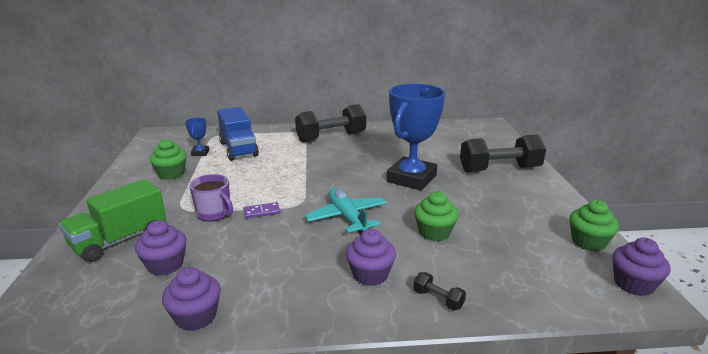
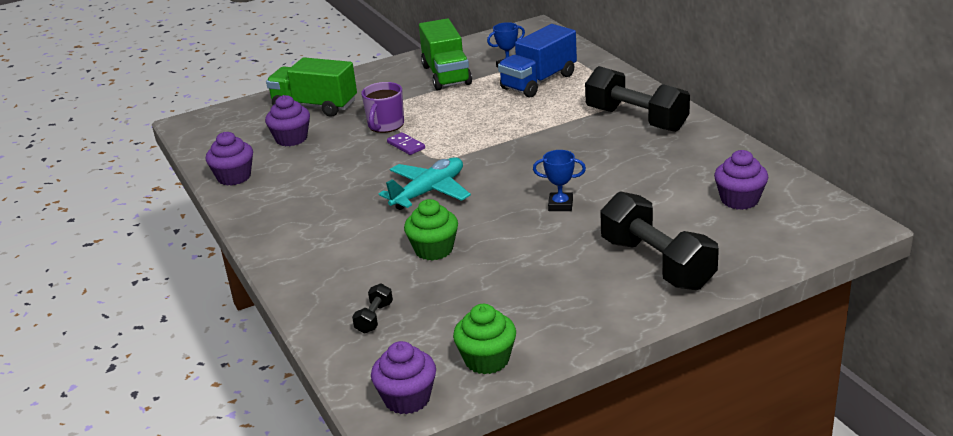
camera: 70 degrees right, 5 degrees up
(171, 174) = (446, 75): green cupcake -> green truck
(370, 275) = (331, 233): purple cupcake -> purple cupcake (739, 200)
(411, 178) = (560, 205): blue trophy -> blue trophy, size x0.42
(438, 299) = (311, 277): black dumbbell -> black dumbbell (374, 318)

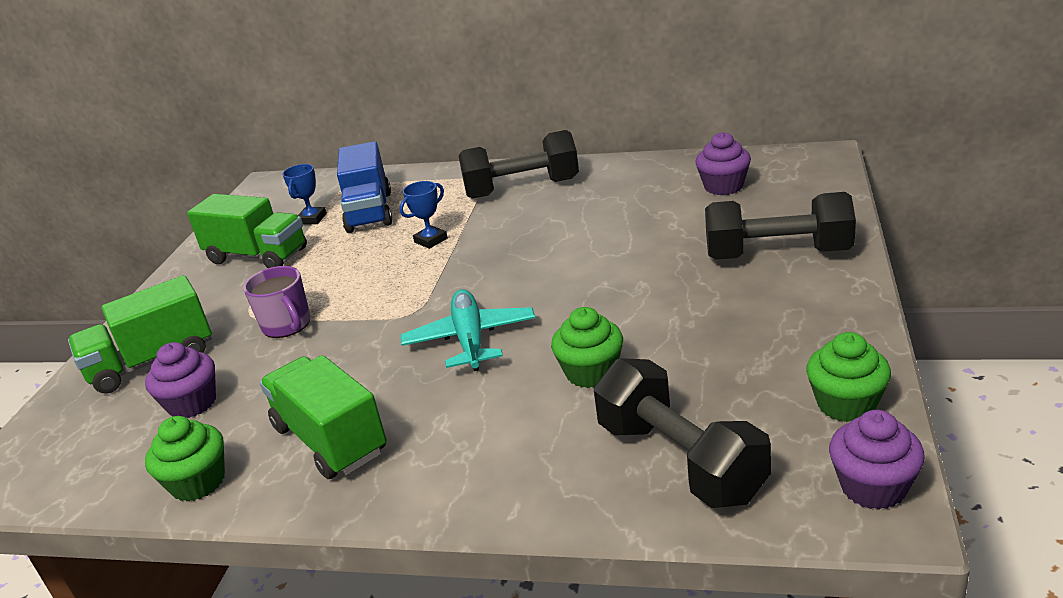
camera: 50 degrees left, 0 degrees up
(234, 177) = (198, 482): purple cupcake -> green cupcake
(297, 196) = (330, 440): none -> green truck
(374, 318) = (680, 460): black dumbbell -> black dumbbell, size x2.38
(406, 145) = (352, 325): purple domino -> none
(560, 205) = (611, 270): blue trophy -> blue trophy (431, 240)

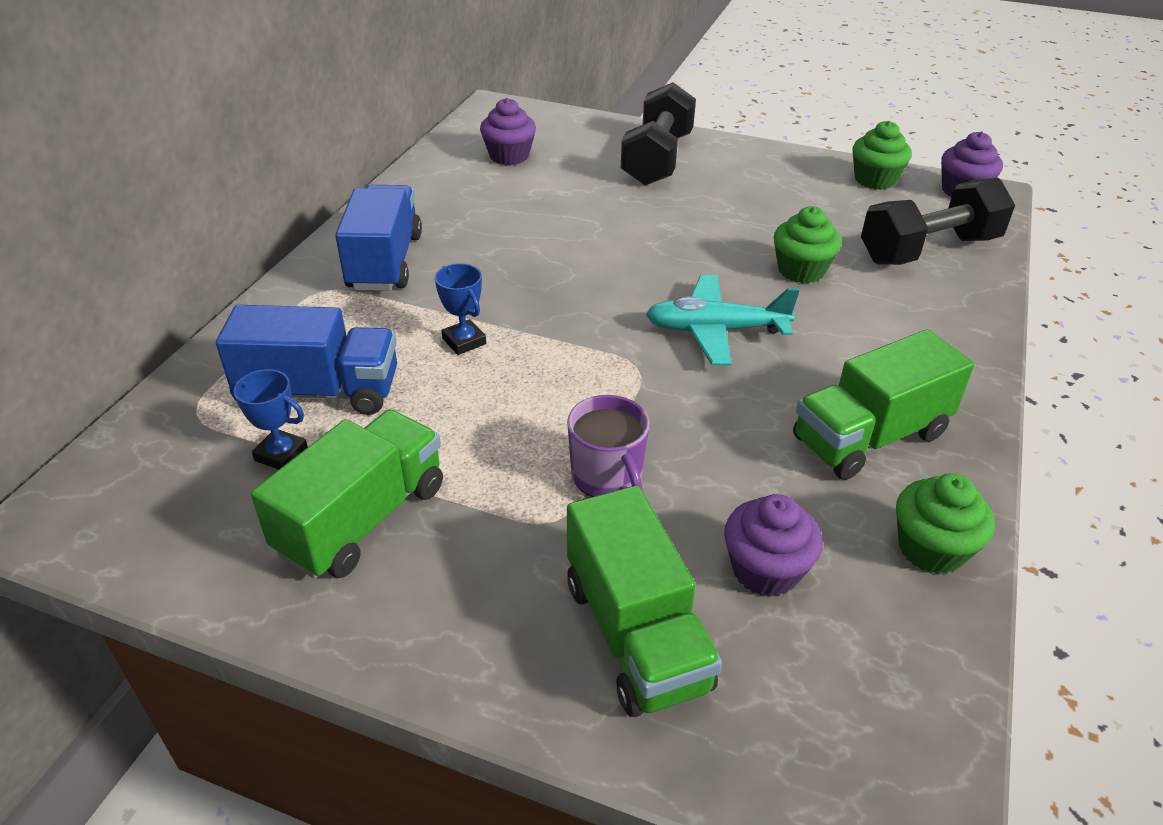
camera: 85 degrees left, 10 degrees up
(287, 325) = (607, 477): purple mug -> purple mug turned 90 degrees clockwise
(522, 188) = (385, 262): black dumbbell -> blue truck

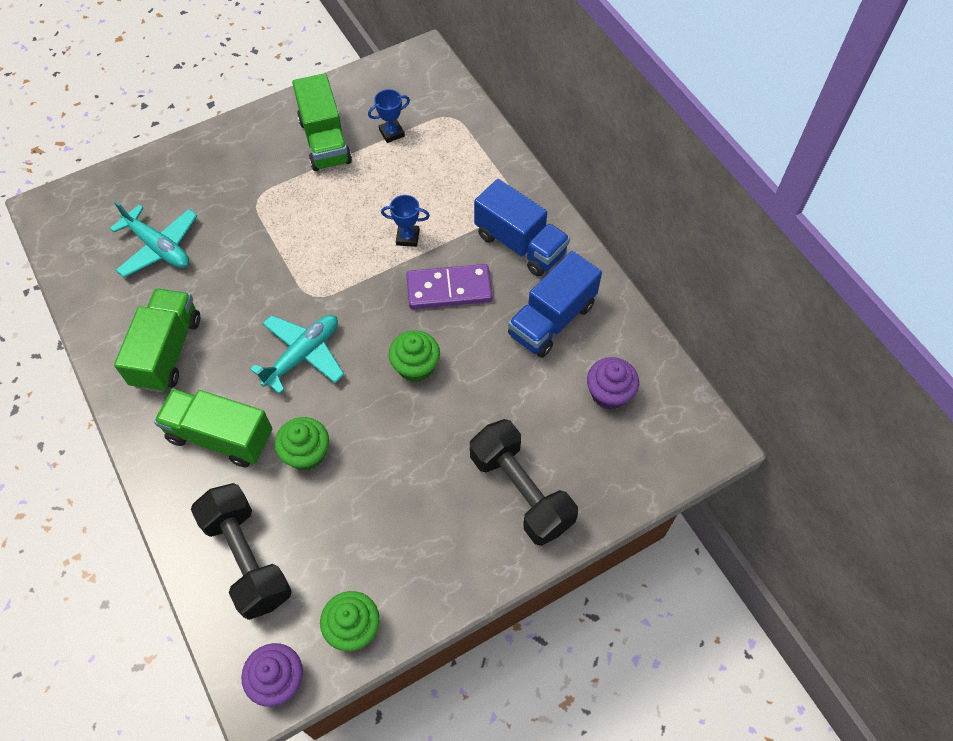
camera: 130 degrees right, 20 degrees up
(320, 391) = (423, 164): blue truck -> blue truck (552, 320)
(503, 279) = (449, 289): none -> purple domino
(607, 477) = (259, 231): purple mug -> none
(636, 634) = (182, 188): green truck -> green truck (220, 436)
(765, 570) = (158, 247): purple cupcake -> turquoise plane
(928, 250) = (247, 558): black dumbbell -> black dumbbell turned 45 degrees counterclockwise
(931, 548) = (100, 312): green cupcake -> green cupcake (415, 366)

